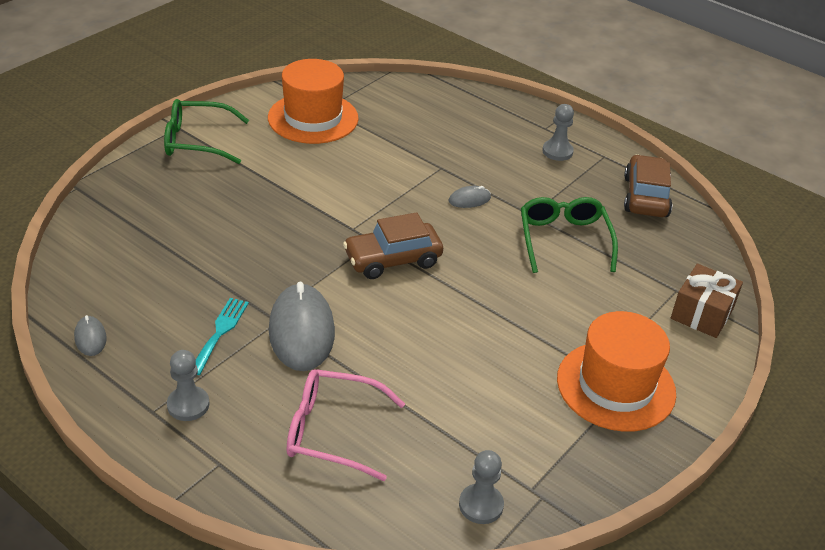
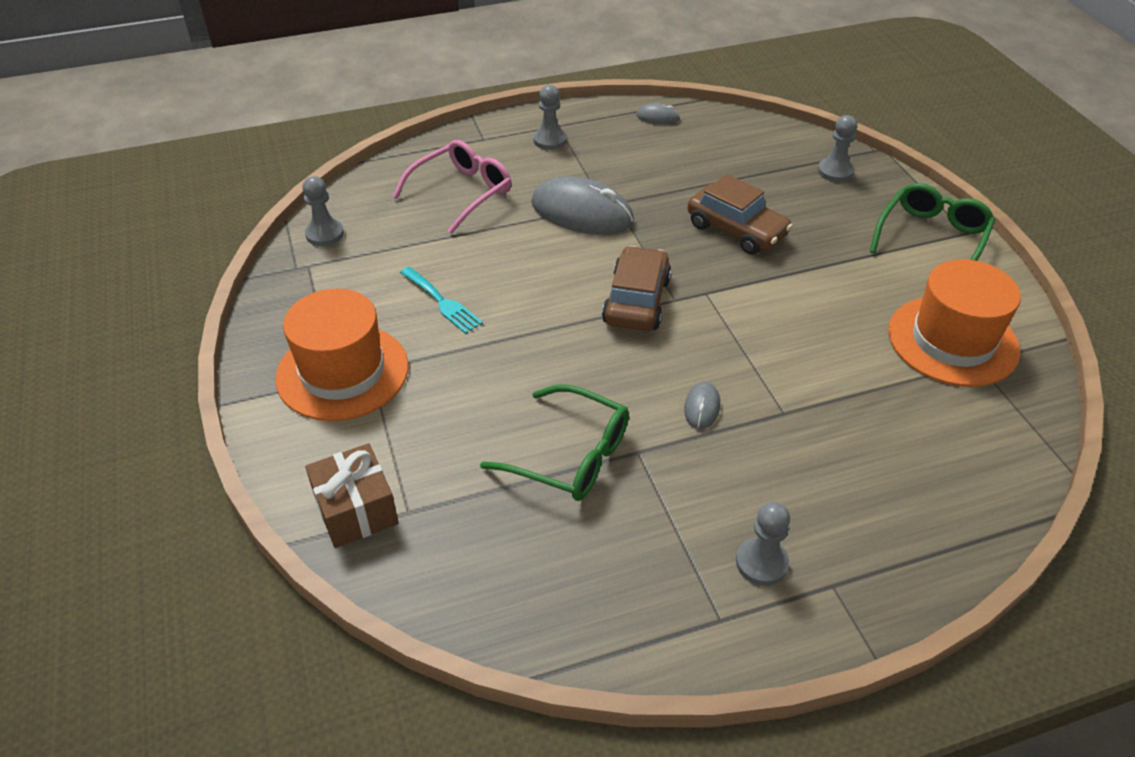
camera: 125 degrees right, 5 degrees up
(128, 202) = (835, 171): none -> grey pawn
(220, 332) = (616, 173): turquoise fork -> turquoise fork (442, 302)
(645, 197) = (595, 606): brown car -> brown car (736, 230)

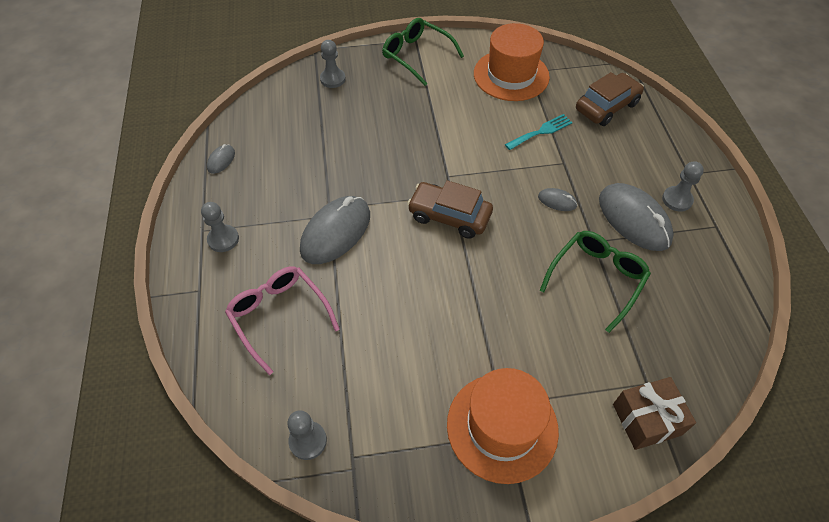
camera: 80 degrees left, 10 degrees up
(442, 302) = (428, 344): turquoise fork -> turquoise fork (541, 131)
(697, 501) = (634, 219): none -> grey mouse
(736, 230) = (383, 145): brown car -> brown car (606, 106)

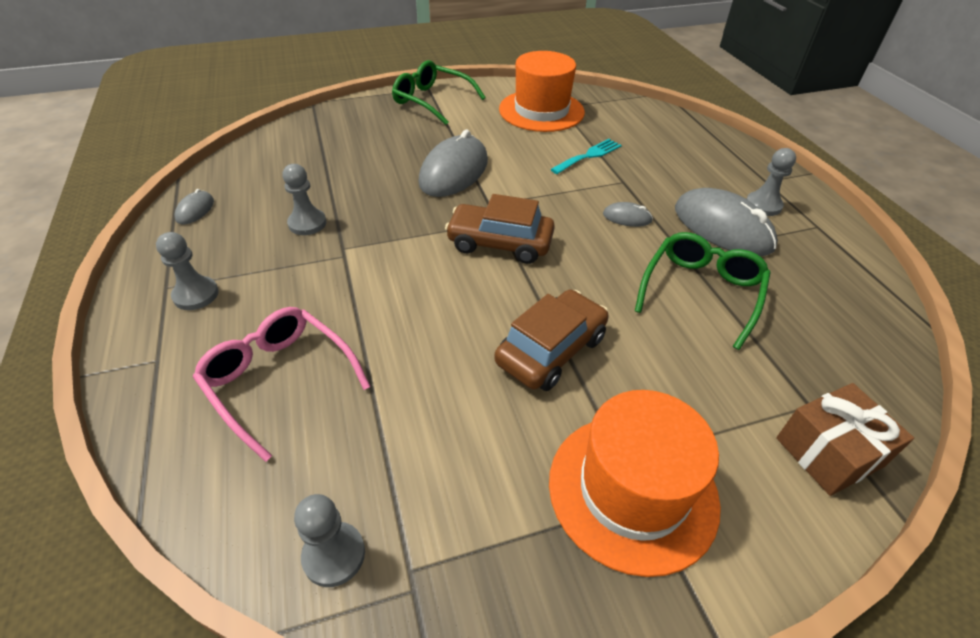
camera: 10 degrees left, 10 degrees down
(333, 79) = (336, 126): grey pawn -> grey pawn (307, 223)
(335, 232) = (353, 273): grey mouse -> grey mouse (454, 172)
(606, 106) = (654, 130): brown car -> brown car (551, 350)

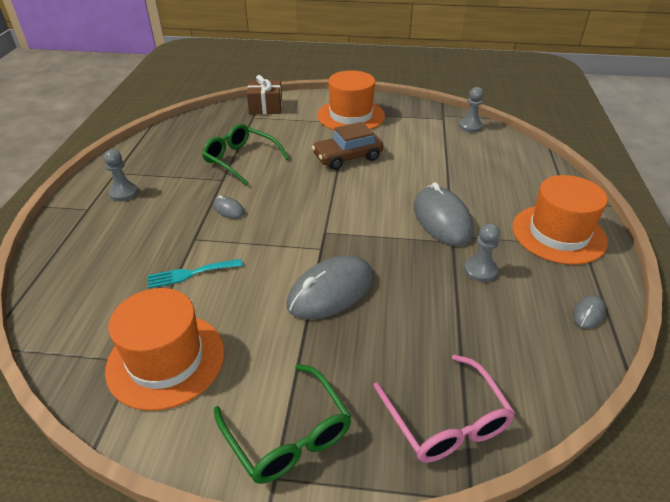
camera: 155 degrees left, 5 degrees down
(196, 295) = (558, 234): grey pawn -> orange hat
(279, 381) = (495, 178): pink glasses -> pink glasses (445, 420)
(500, 243) = (335, 215): brown car -> none
(701, 292) = (241, 160): green glasses -> green glasses turned 75 degrees clockwise
(722, 227) = (175, 187): grey mouse -> grey mouse (442, 219)

